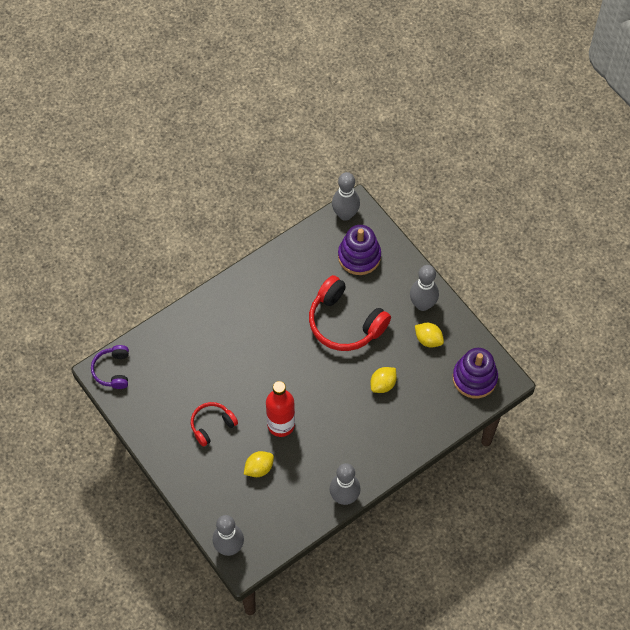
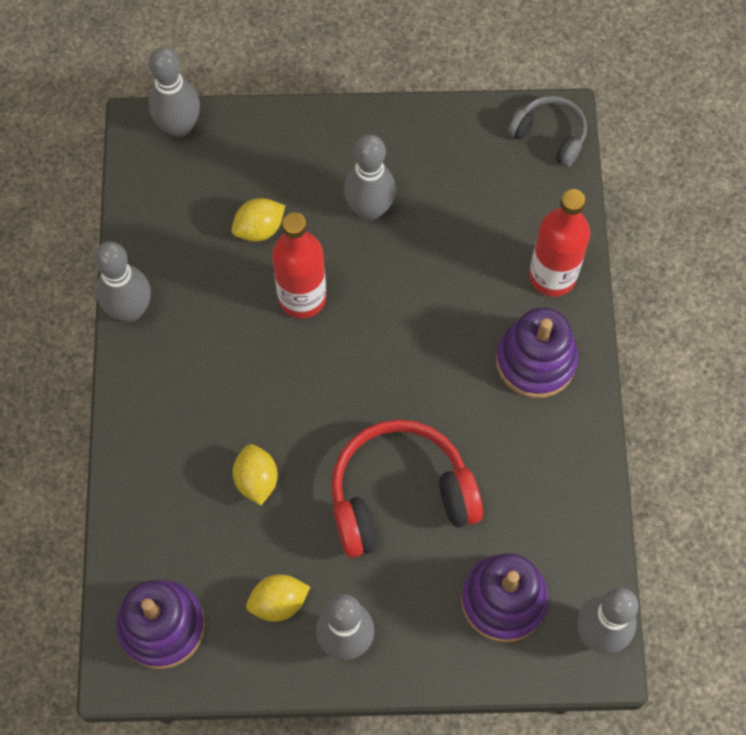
camera: 125 degrees right, 5 degrees up
(113, 370) = (549, 135): purple headphones -> grey headphones
(191, 325) = (552, 276): none -> red bottle
(212, 425) = (369, 209): red headphones -> grey bowling pin
(240, 307) = (535, 361): none -> purple stacking toy
(259, 468) = (259, 229): yellow lemon -> yellow lemon turned 60 degrees clockwise

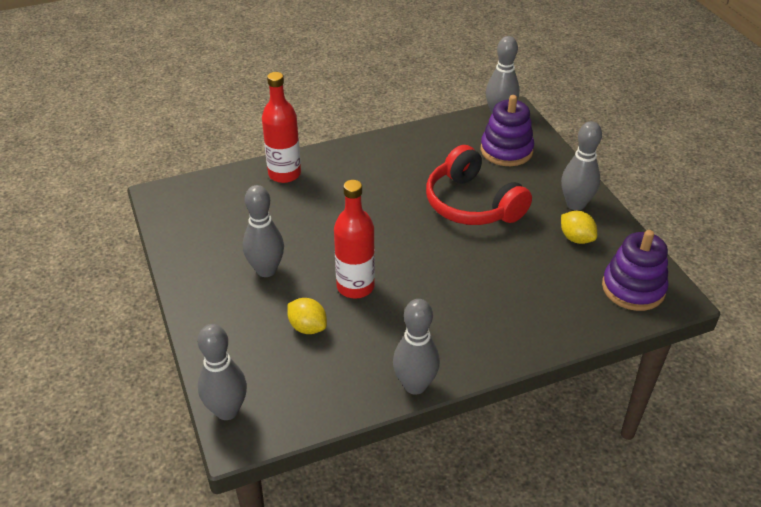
camera: 110 degrees left, 25 degrees down
(256, 480) = (504, 271): yellow lemon -> none
(535, 361) = (348, 169): purple stacking toy -> none
(549, 135) = (173, 196): grey headphones -> none

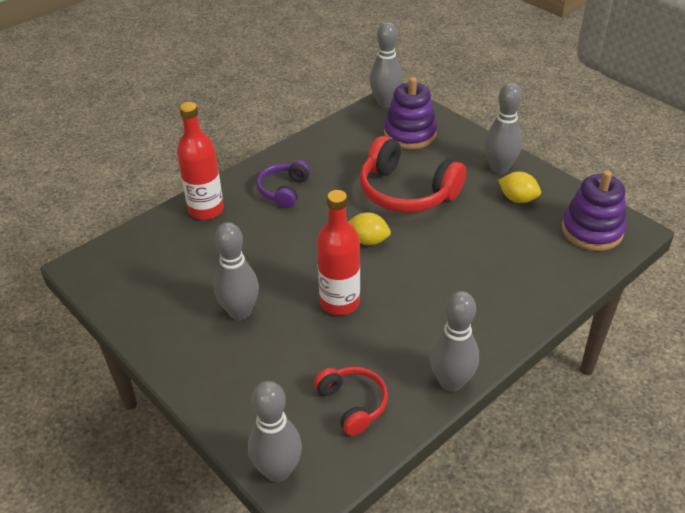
camera: 20 degrees left, 0 degrees up
(307, 327) = (314, 357): yellow lemon -> yellow lemon (368, 240)
(318, 376) = (352, 404): none -> red headphones
(361, 174) = (284, 190): none -> purple headphones

